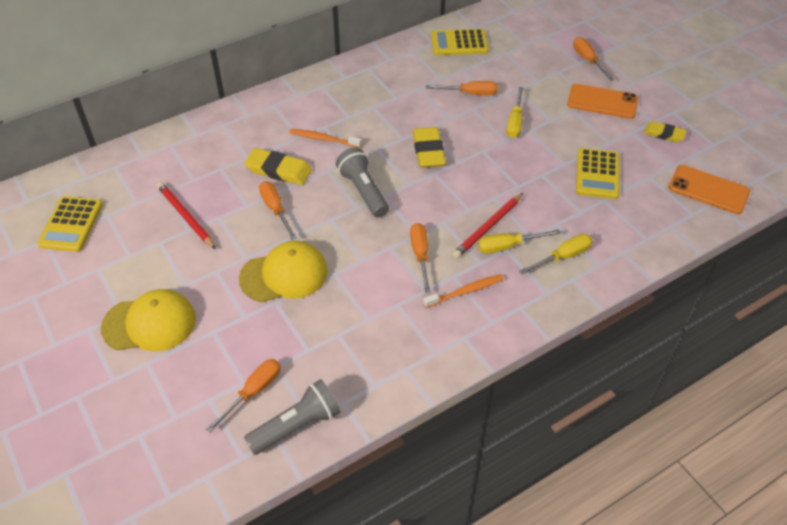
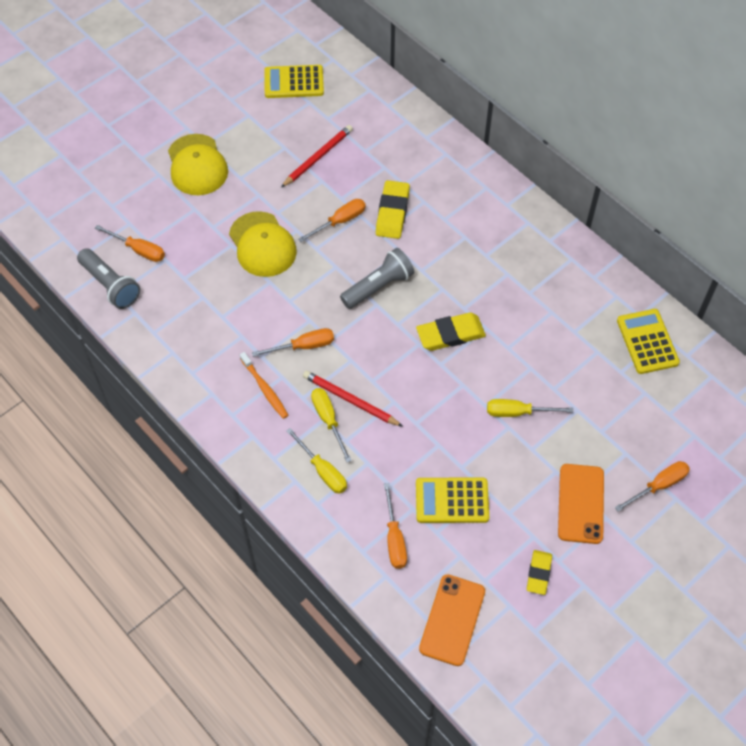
camera: 80 degrees right, 10 degrees up
(323, 139) = (445, 240): orange toothbrush -> none
(470, 93) = (556, 363): orange screwdriver -> orange screwdriver (394, 538)

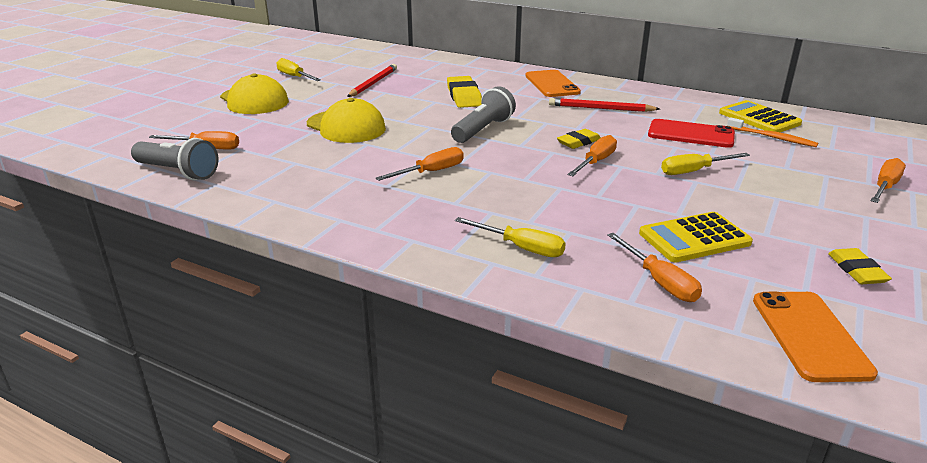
camera: 20 degrees left, 30 degrees down
(265, 389) = (405, 205): orange toothbrush -> orange toothbrush (772, 137)
(294, 82) = (328, 59): yellow calculator -> none
(328, 420) = (497, 211): yellow screwdriver -> yellow screwdriver (294, 77)
(340, 221) = (417, 106): orange screwdriver -> orange screwdriver (596, 162)
(350, 400) = (511, 195): red pencil -> red pencil (601, 108)
(450, 334) = (578, 142): yellow eraser -> yellow eraser, size x0.64
(559, 351) = (691, 134): none -> red phone
(580, 503) = (829, 212): orange phone -> orange phone (552, 84)

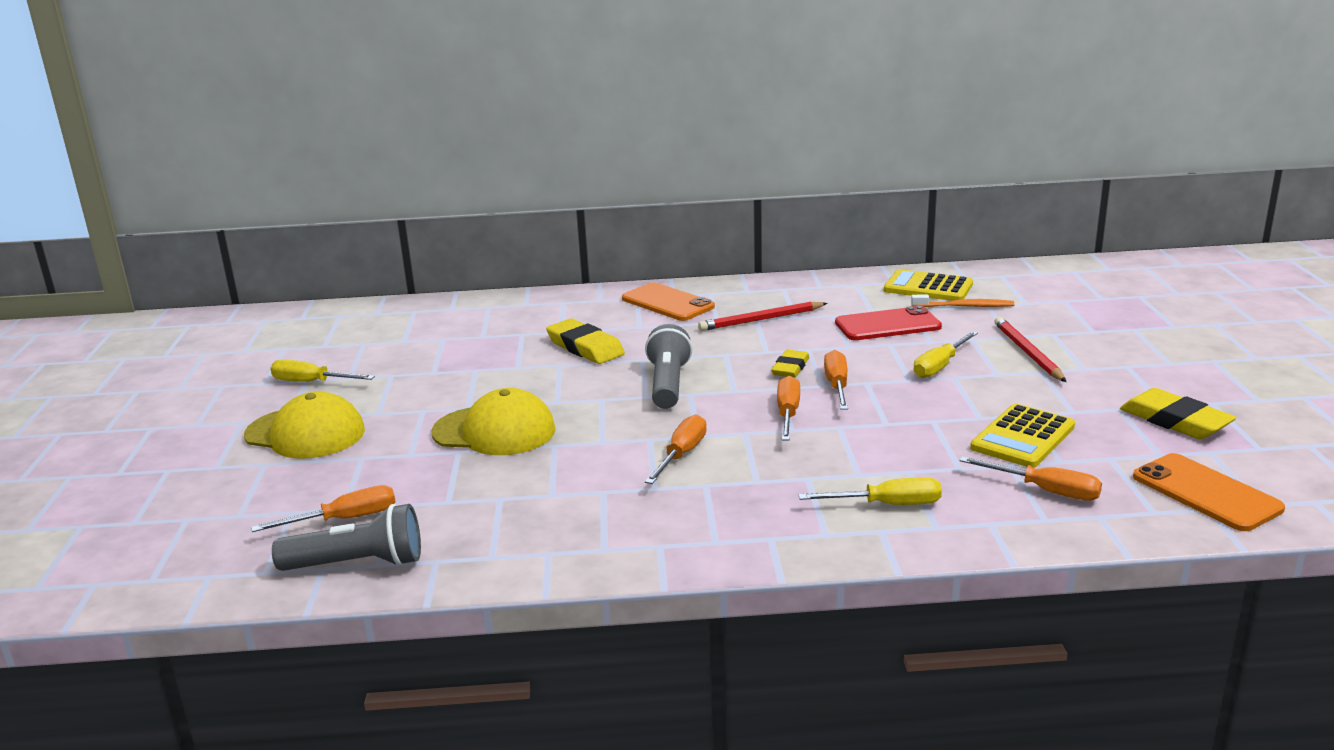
camera: 30 degrees left, 5 degrees down
(373, 83) = (441, 361): red pencil -> red pencil (1027, 353)
(857, 270) = (1175, 421): yellow eraser -> yellow eraser, size x1.56
(885, 187) = (1110, 331): orange screwdriver -> orange screwdriver (788, 414)

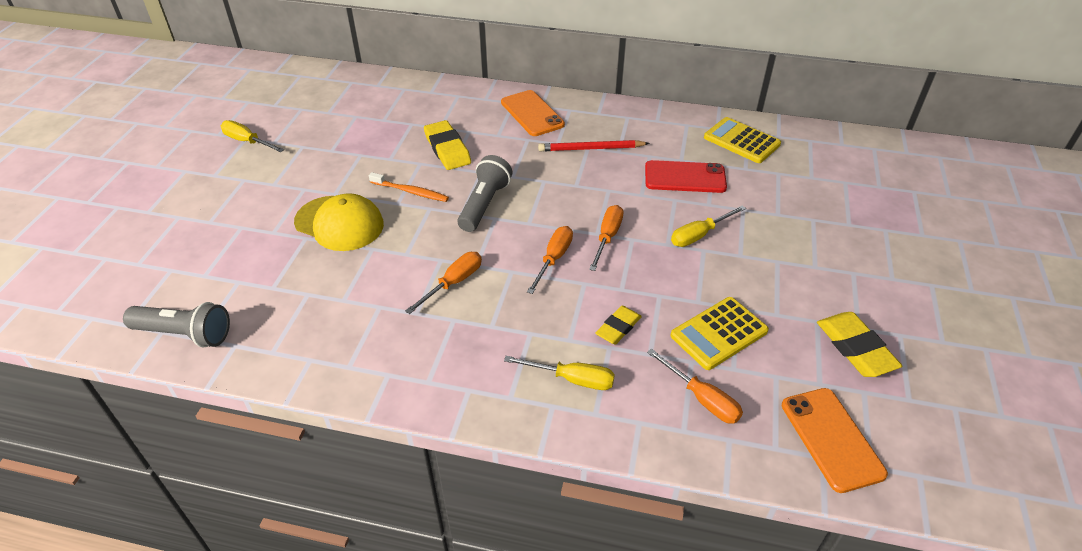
camera: 15 degrees right, 20 degrees up
(305, 433) = (217, 193): yellow cap -> none
(345, 519) = (199, 287): orange screwdriver -> none
(790, 368) = (583, 208): yellow eraser -> yellow eraser (618, 327)
(964, 306) = (758, 170): orange toothbrush -> orange toothbrush (410, 191)
(1027, 353) = (779, 237): red pencil -> none

